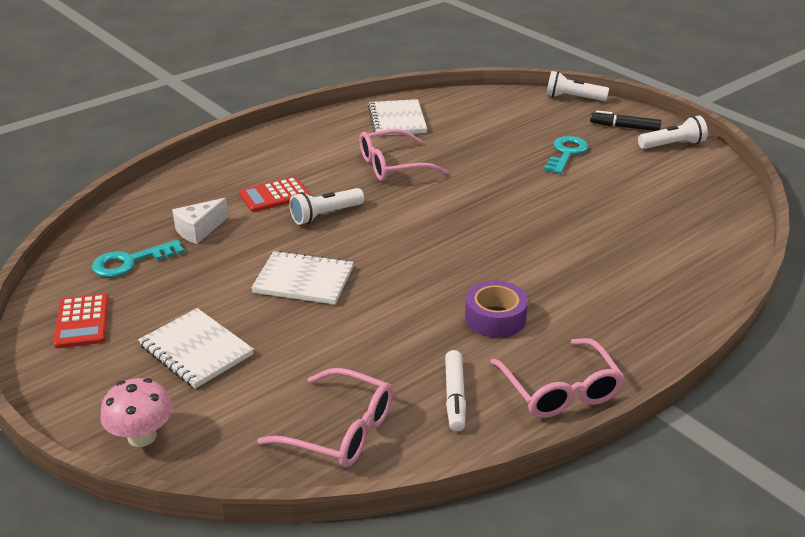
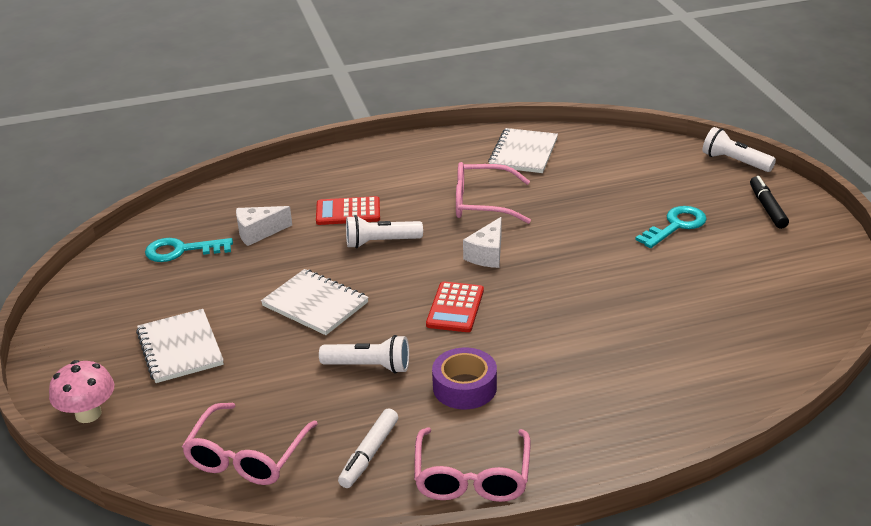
camera: 25 degrees right, 0 degrees up
(82, 322) = (109, 298): red calculator -> red calculator (455, 308)
(340, 430) = (247, 456): pink glasses -> pink glasses turned 60 degrees clockwise
(429, 206) = (487, 254): none -> white cheese
(624, 127) = (767, 208): black marker -> black marker turned 45 degrees clockwise
(673, 145) = (808, 240): white flashlight -> white flashlight (369, 366)

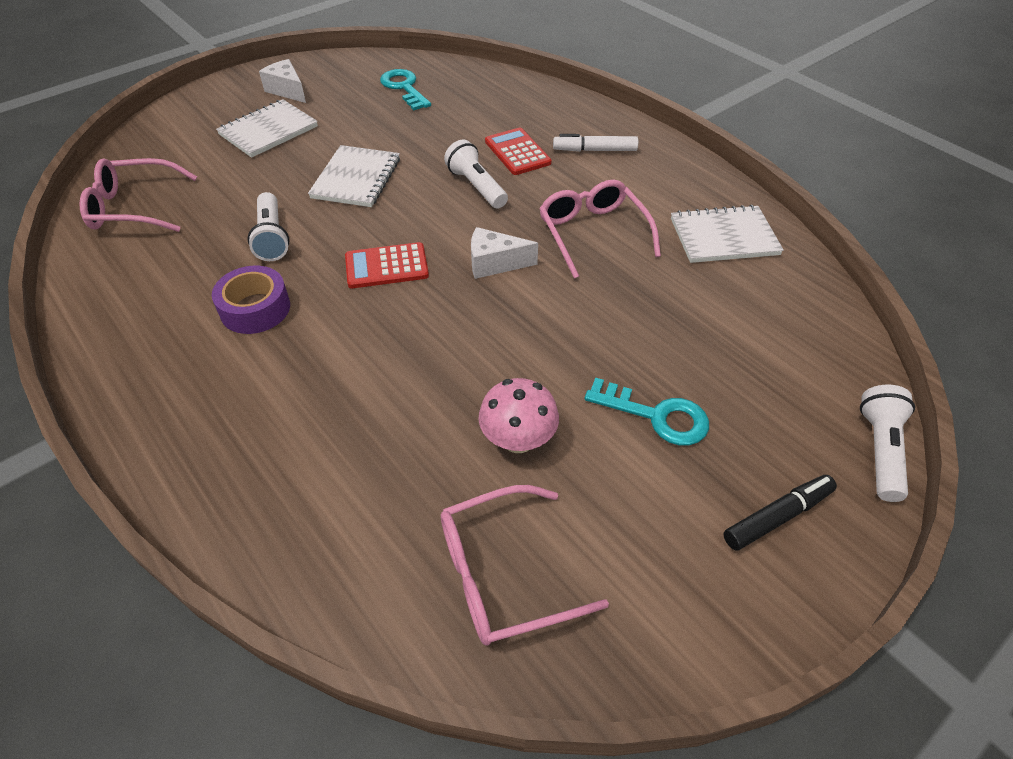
camera: 65 degrees right, 15 degrees up
(88, 414) = (176, 118): pink mushroom -> pink mushroom (518, 440)
(258, 232) = (452, 115): white cheese -> white cheese (287, 90)
(369, 454) = (144, 274): white marker -> white marker (594, 150)
(472, 477) = (117, 351): pink glasses -> pink glasses (503, 574)

